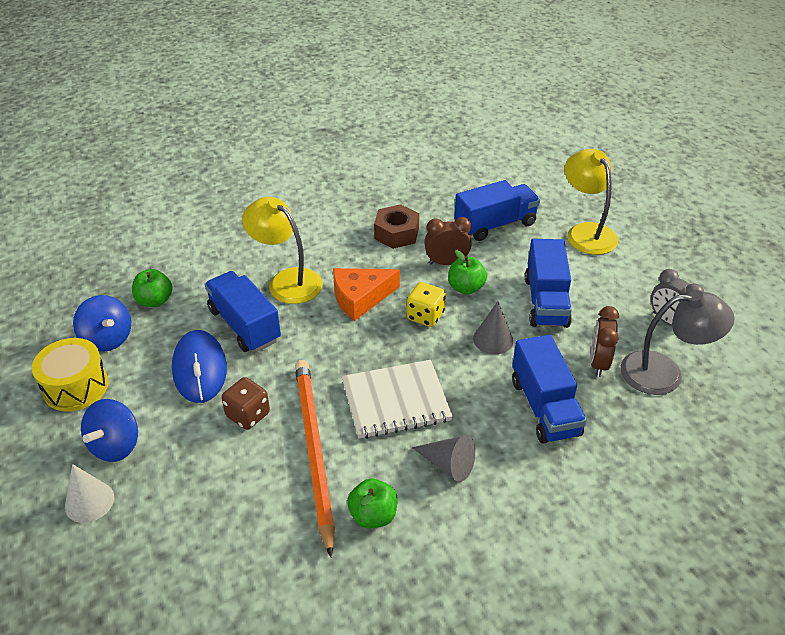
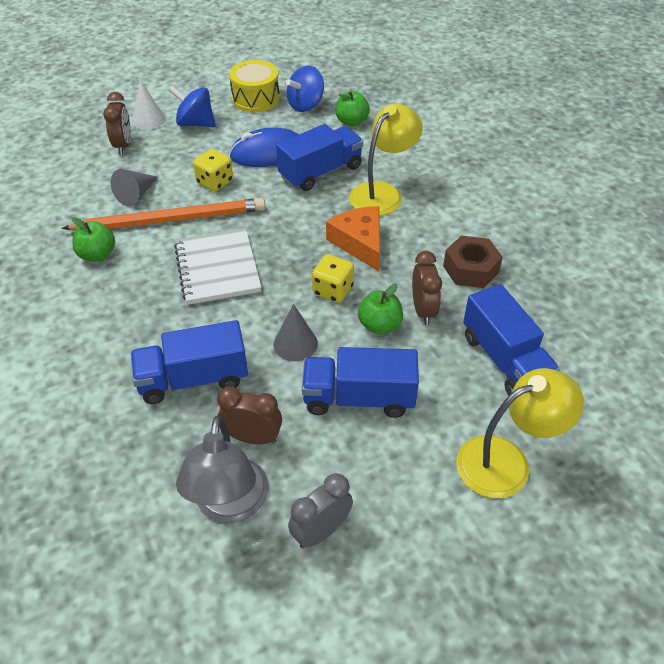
camera: 90 degrees right, 5 degrees up
(146, 523) = (123, 145): none -> brown clock
(248, 415) = (215, 182): brown dice -> yellow dice
(448, 464) = (137, 301): grey cone -> grey cone (136, 194)

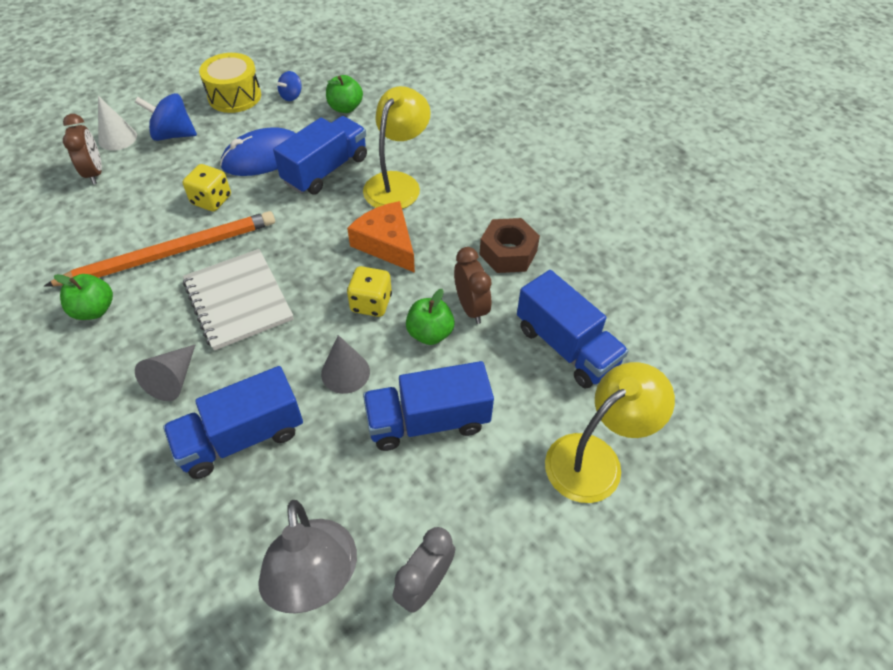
camera: 15 degrees left, 5 degrees up
(136, 194) = (124, 229): grey cone -> grey cone (173, 379)
(252, 437) = (324, 492): brown clock -> none
(306, 105) = (291, 96): blue spinning top -> blue spinning top, size x0.58

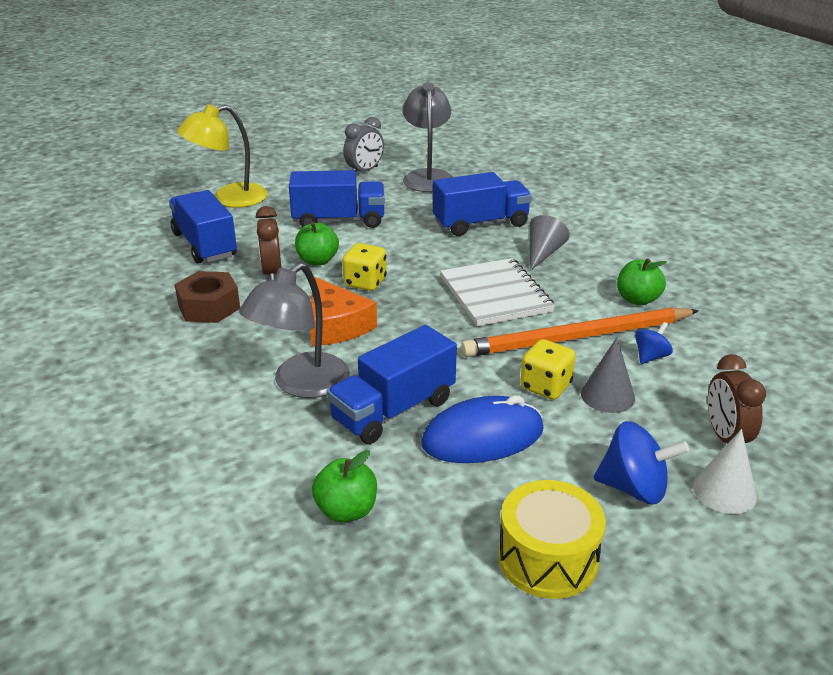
camera: 170 degrees left, 20 degrees down
(291, 96) = (440, 547): blue spinning top -> blue spinning top (650, 357)
(345, 372) = (397, 246): grey cone -> grey cone (607, 396)
(397, 183) = (301, 384): yellow lamp -> grey lamp

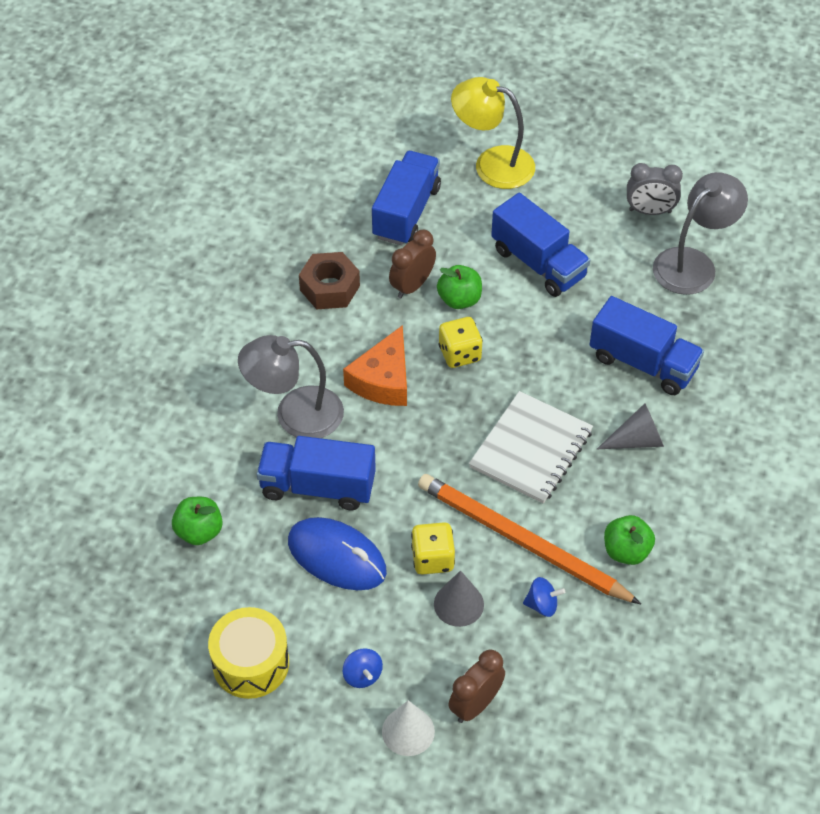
camera: 50 degrees right, 20 degrees up
(634, 488) = (362, 675): blue spinning top -> blue spinning top, size x0.58

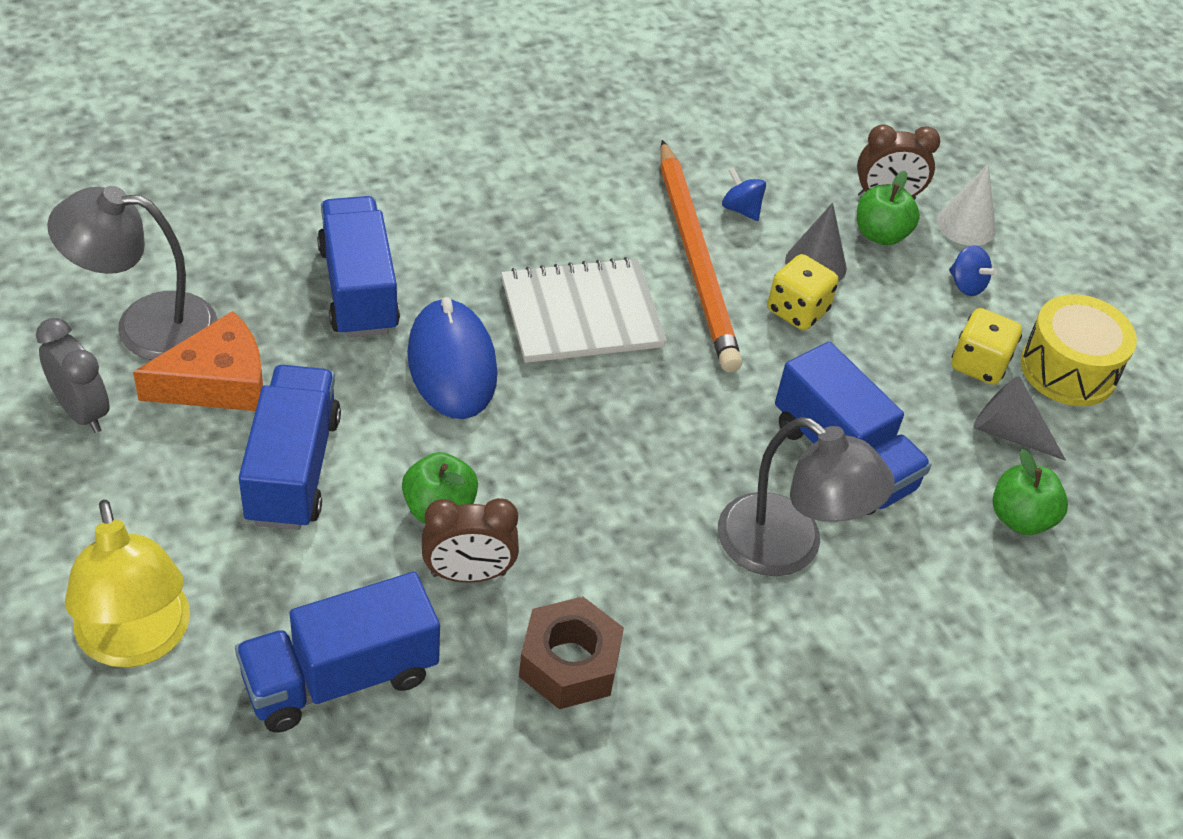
camera: 140 degrees left, 5 degrees down
(337, 557) = (891, 383): blue mouse -> blue mouse (451, 364)
(362, 675) = (966, 285): blue spinning top -> blue spinning top turned 120 degrees clockwise
(383, 379) = (642, 500): orange cheese -> orange cheese (217, 382)
(459, 354) = (524, 454): yellow dice -> yellow dice (979, 364)
(626, 551) = (613, 185): green apple -> green apple (880, 234)
(637, 440) = (473, 242): grey cone -> grey cone (1008, 433)

